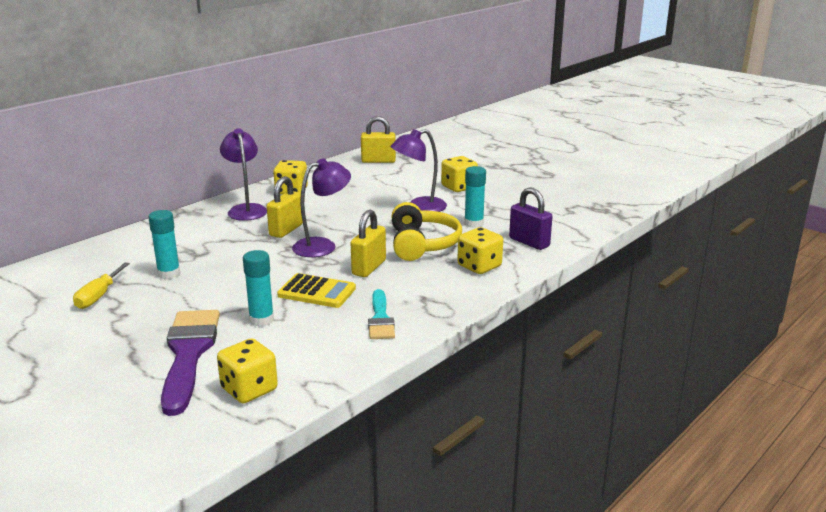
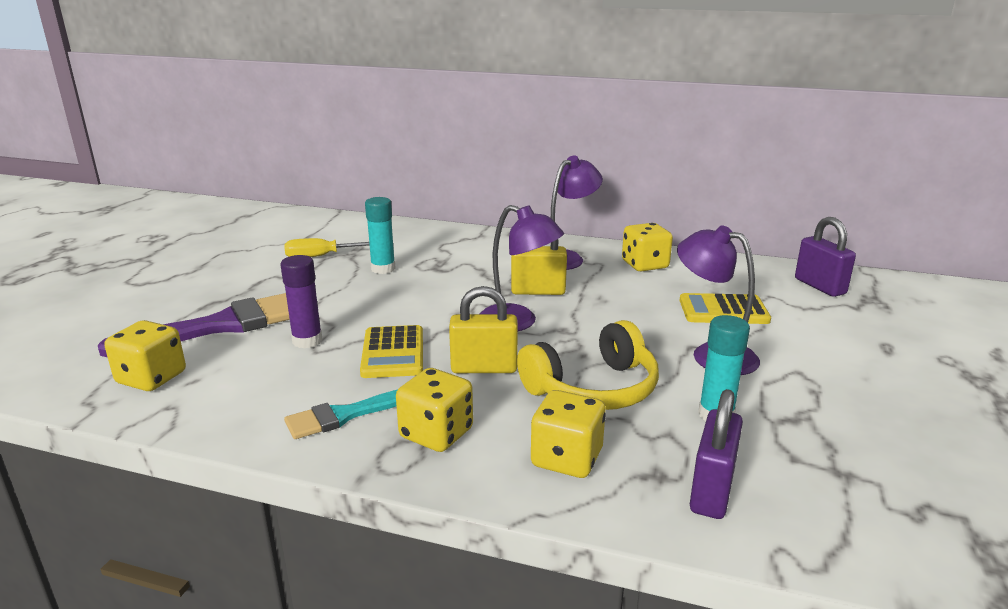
camera: 65 degrees right, 0 degrees up
(261, 320) = (307, 341): turquoise glue stick -> purple glue stick
(377, 190) = (723, 311): none -> yellow calculator
(378, 161) = (819, 286): yellow padlock -> purple padlock
(459, 187) = (832, 367): yellow dice -> yellow dice (436, 434)

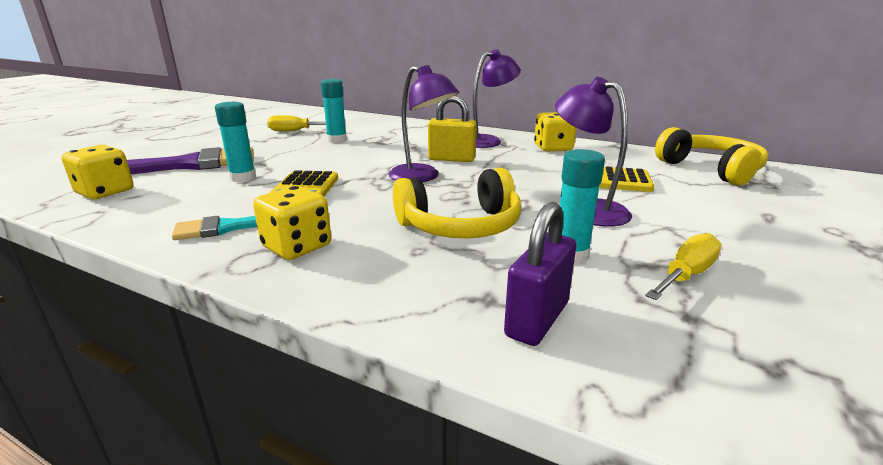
camera: 10 degrees right, 0 degrees up
(307, 341) = (243, 178): purple glue stick -> turquoise glue stick
(484, 368) = (372, 204): yellow padlock -> none
(566, 458) = (403, 276): yellow dice -> none
(819, 286) = (710, 169): purple padlock -> yellow headphones
(827, 427) = (686, 275): none -> yellow screwdriver

